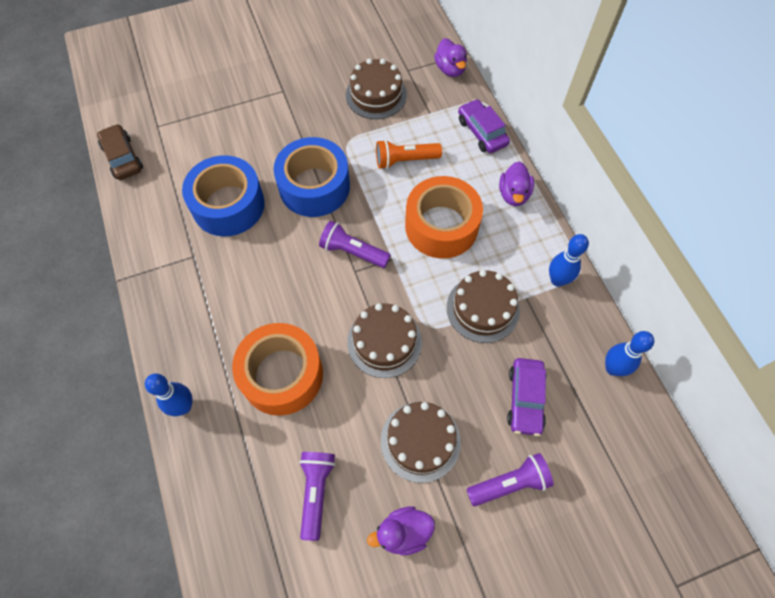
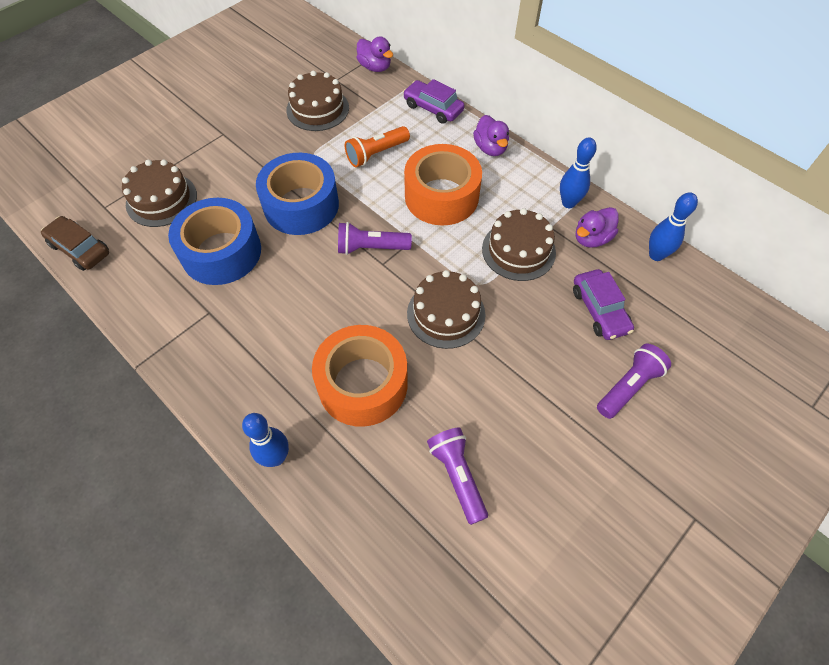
camera: 25 degrees left, 5 degrees down
(403, 532) = (560, 473): purple duck -> purple duck (591, 238)
(420, 441) = (529, 386): brown cake -> brown cake (161, 199)

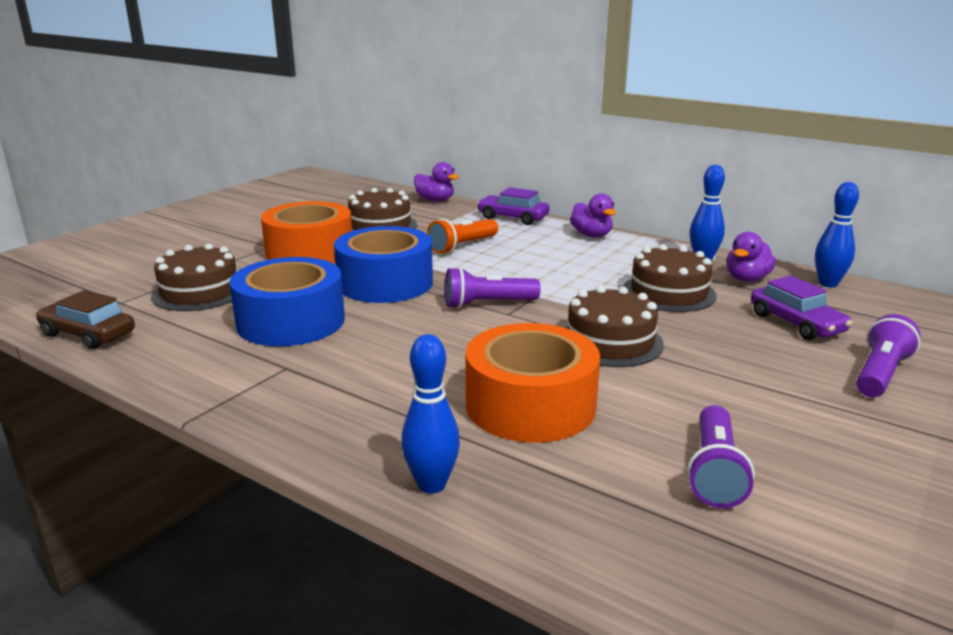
camera: 10 degrees left, 35 degrees down
(441, 196) = (554, 266): orange tape -> orange tape (309, 252)
(457, 476) = (714, 472): purple flashlight -> purple flashlight turned 135 degrees counterclockwise

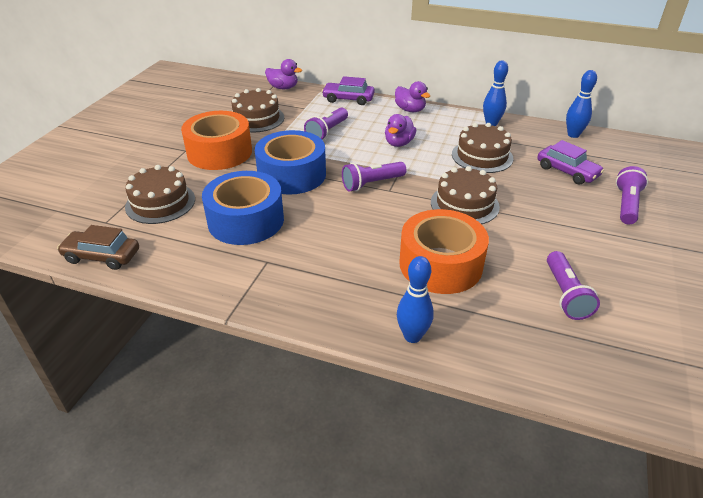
camera: 15 degrees left, 15 degrees up
(462, 246) = (327, 132): orange flashlight -> purple flashlight
(747, 279) = (524, 137): purple duck -> purple duck (399, 143)

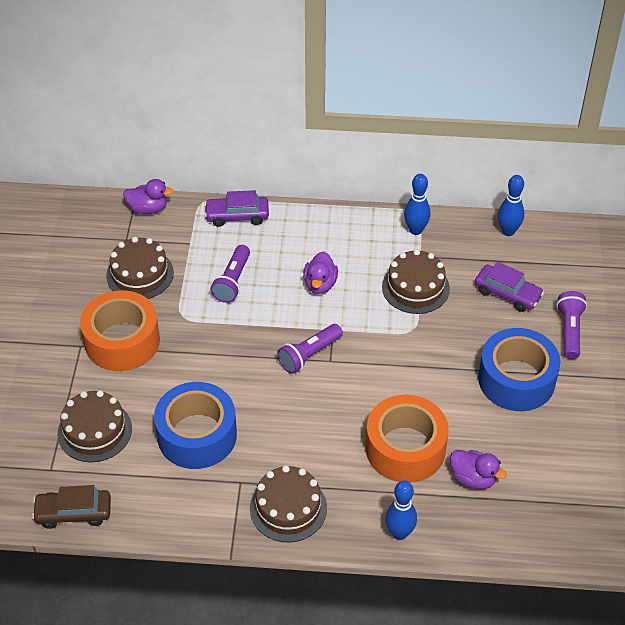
camera: 15 degrees left, 10 degrees up
(292, 175) = (218, 359): blue tape -> blue tape (516, 379)
(410, 110) = (317, 222): purple duck -> purple duck (473, 478)
(464, 204) = (411, 364): brown cake -> brown cake (288, 508)
(565, 294) = (522, 458): purple flashlight -> none

